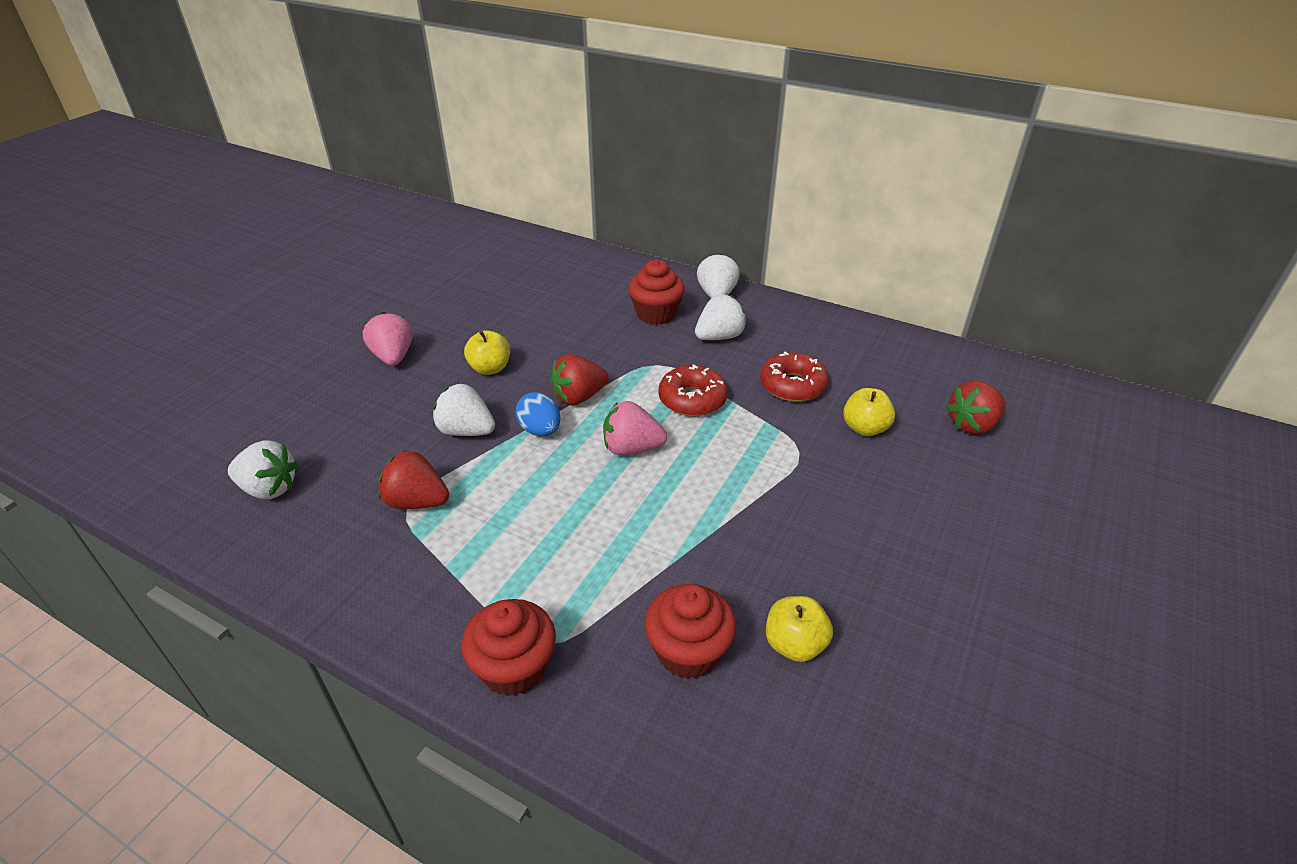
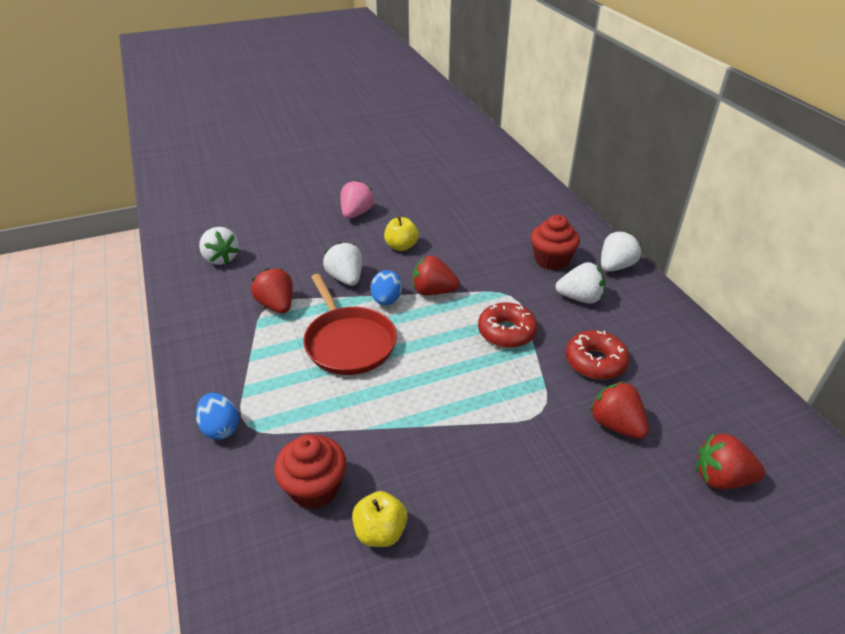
camera: 40 degrees right, 0 degrees up
(514, 667) = (220, 428): red cupcake -> blue egg
(550, 493) = (348, 342): none -> red pan
(632, 448) = (428, 342): pink strawberry -> none
(865, 428) = (616, 425): yellow apple -> red strawberry

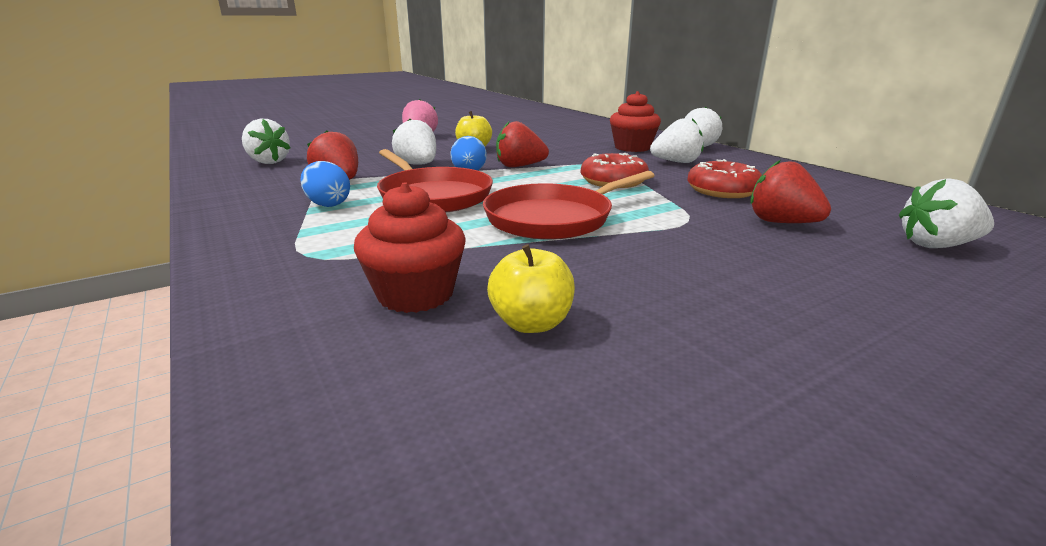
camera: 10 degrees left, 15 degrees down
(220, 428) = (265, 260): blue egg -> blue egg (328, 204)
(435, 393) = (553, 218): none -> red pan
(721, 478) = (936, 245): red strawberry -> white strawberry

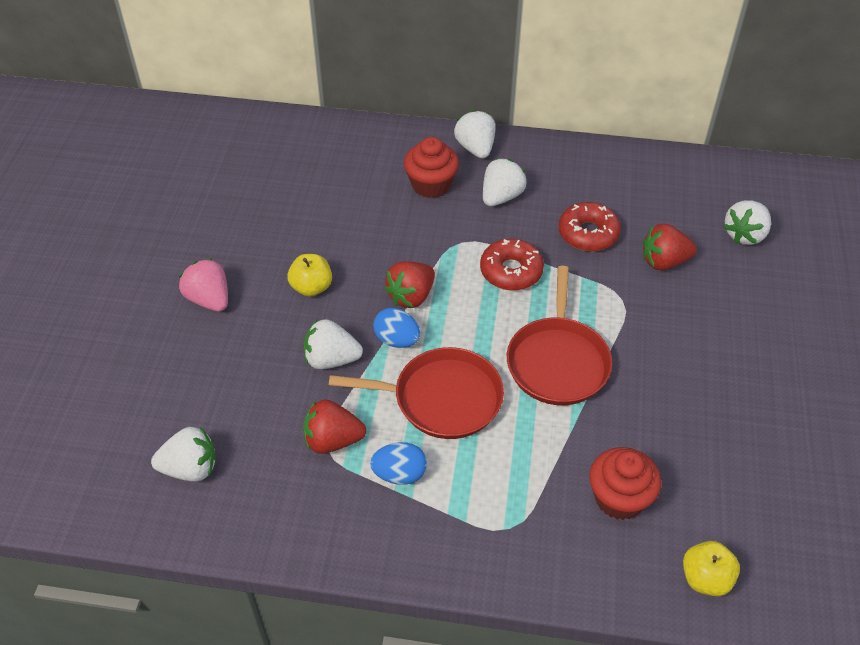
camera: 50 degrees left, 25 degrees up
(531, 323) = (691, 467): yellow apple -> yellow apple (705, 578)

